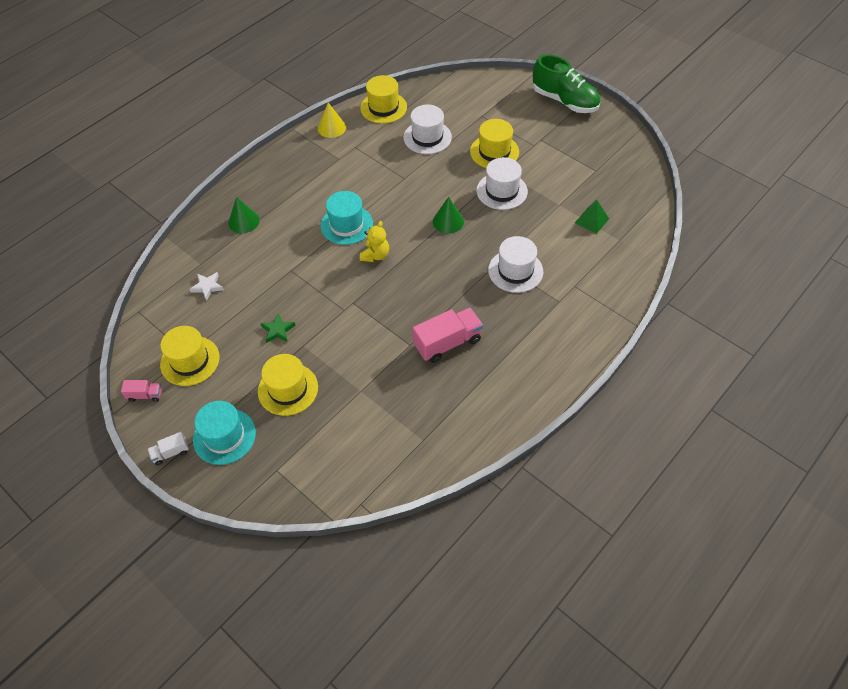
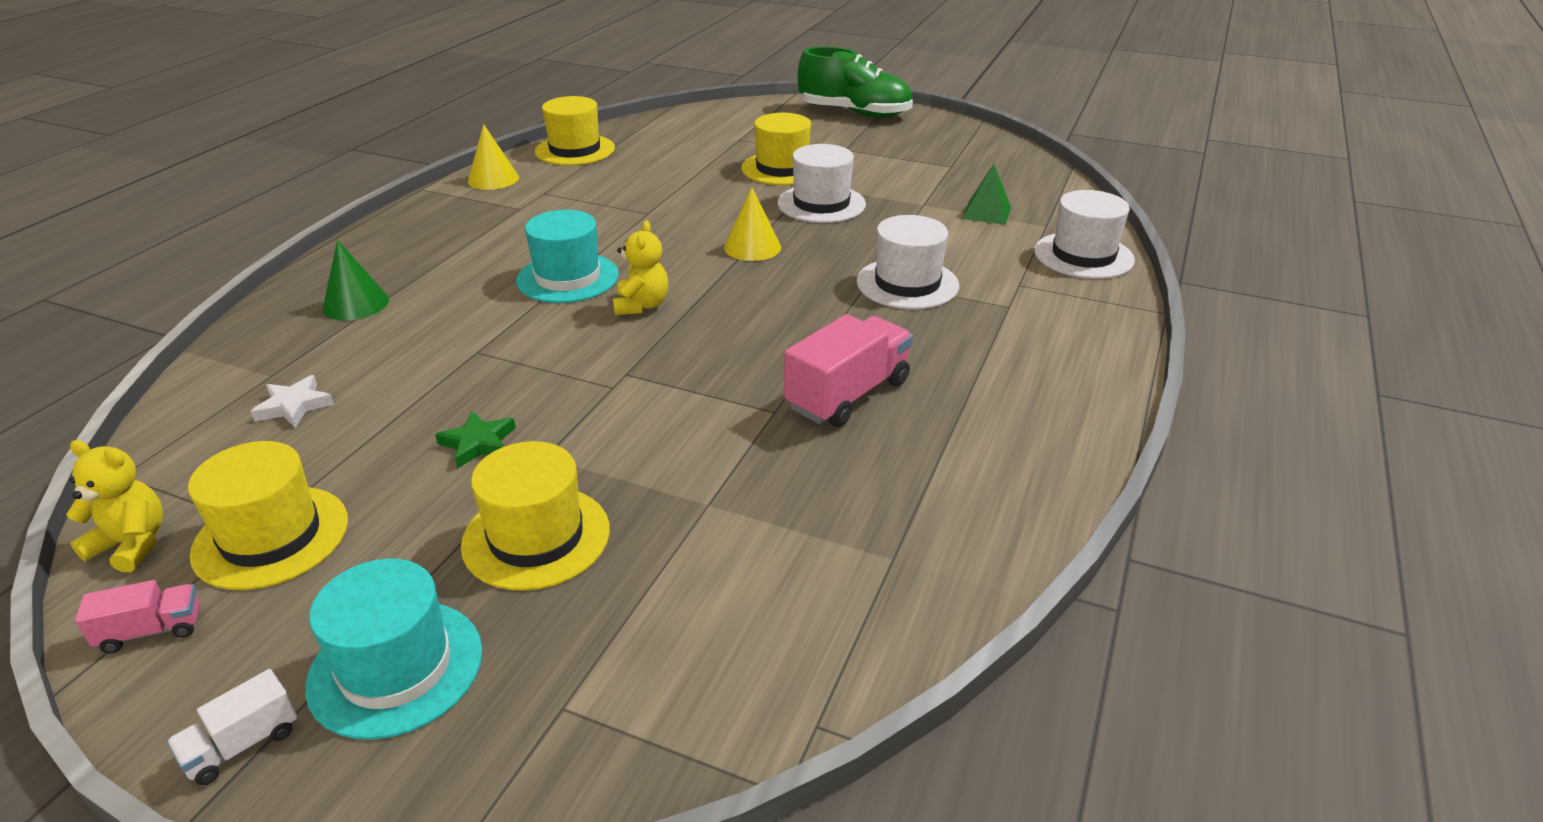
camera: 20 degrees left, 20 degrees down
(140, 350) = (132, 544): none -> yellow teddy bear
(427, 137) = (664, 168): white hat -> white hat (1083, 255)
(448, 221) = (752, 247): green cone -> yellow cone

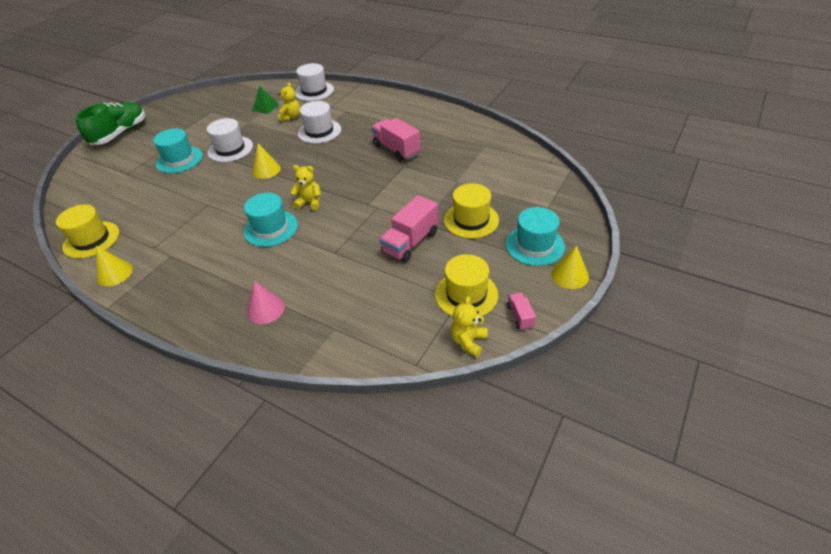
camera: 80 degrees left, 10 degrees up
(242, 745) = (569, 275): white truck -> yellow cone
(294, 406) = (367, 311): white star -> none
(356, 304) = (265, 309): green cone -> pink cone
(478, 443) = (410, 242): green star -> pink truck
(782, 168) = (179, 160): yellow hat -> turquoise hat
(956, 244) = (291, 117): none -> yellow teddy bear

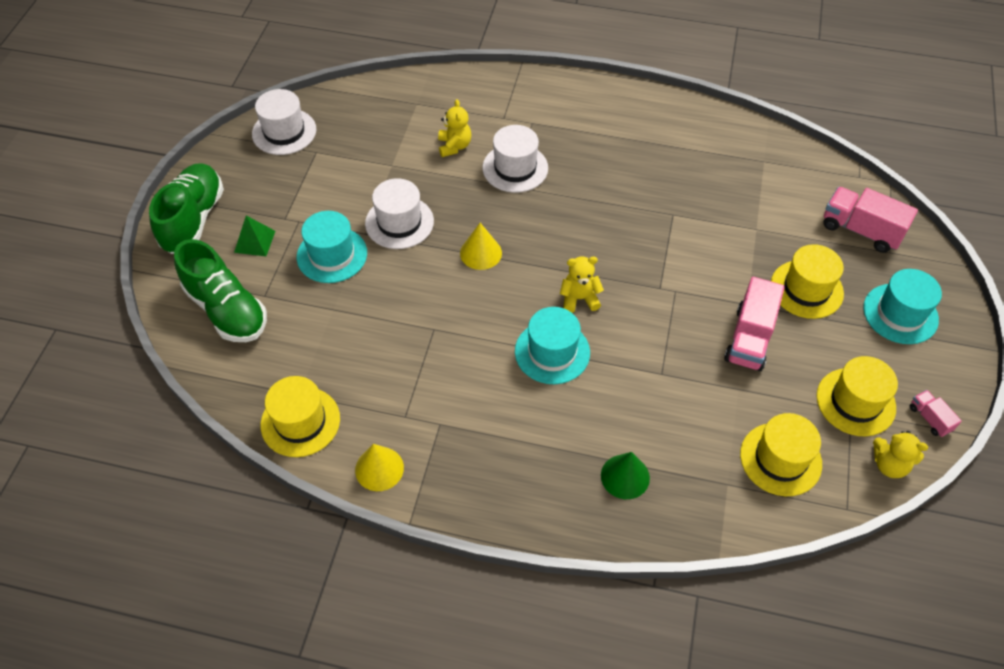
camera: 20 degrees left, 10 degrees up
(100, 177) = (227, 309): none -> green shoe
(265, 107) = (401, 132): green pyramid -> green pyramid (255, 241)
(265, 309) = (625, 476): pink cone -> green cone
(314, 91) = (458, 88): white hat -> white hat (284, 132)
(385, 320) = (780, 459): none -> yellow hat
(396, 149) = (647, 186): pink truck -> pink truck (861, 230)
(468, 341) = (889, 465): yellow teddy bear -> yellow teddy bear turned 75 degrees counterclockwise
(569, 275) = (958, 349): yellow cone -> none

